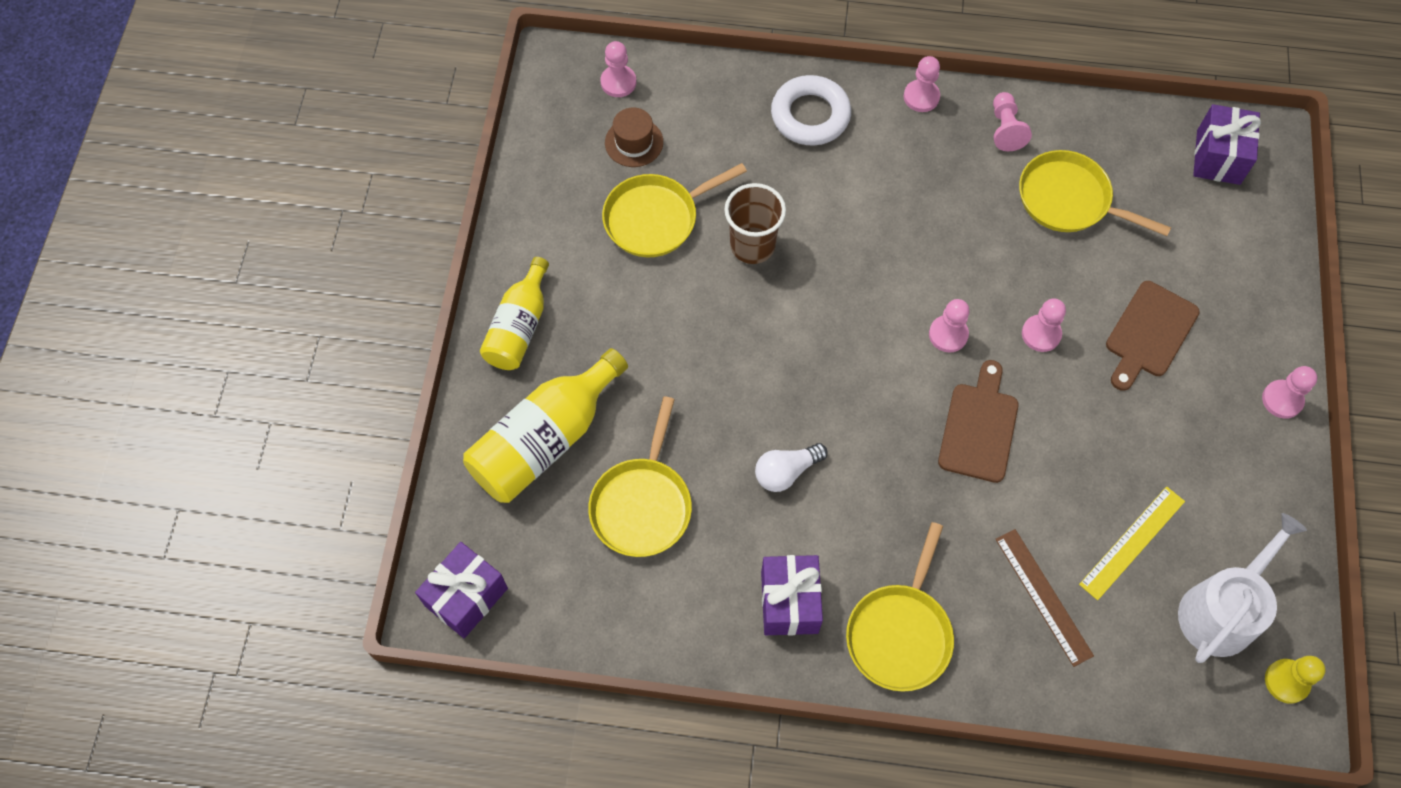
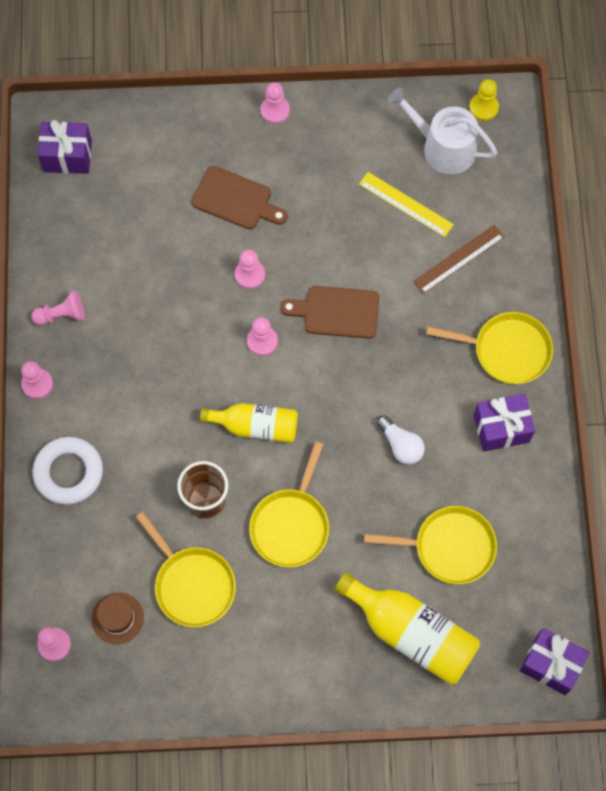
camera: 100 degrees left, 5 degrees up
(519, 327) = (315, 677): yellow bottle -> yellow bottle (256, 426)
(1069, 200) = (124, 262): yellow pan -> yellow pan (291, 525)

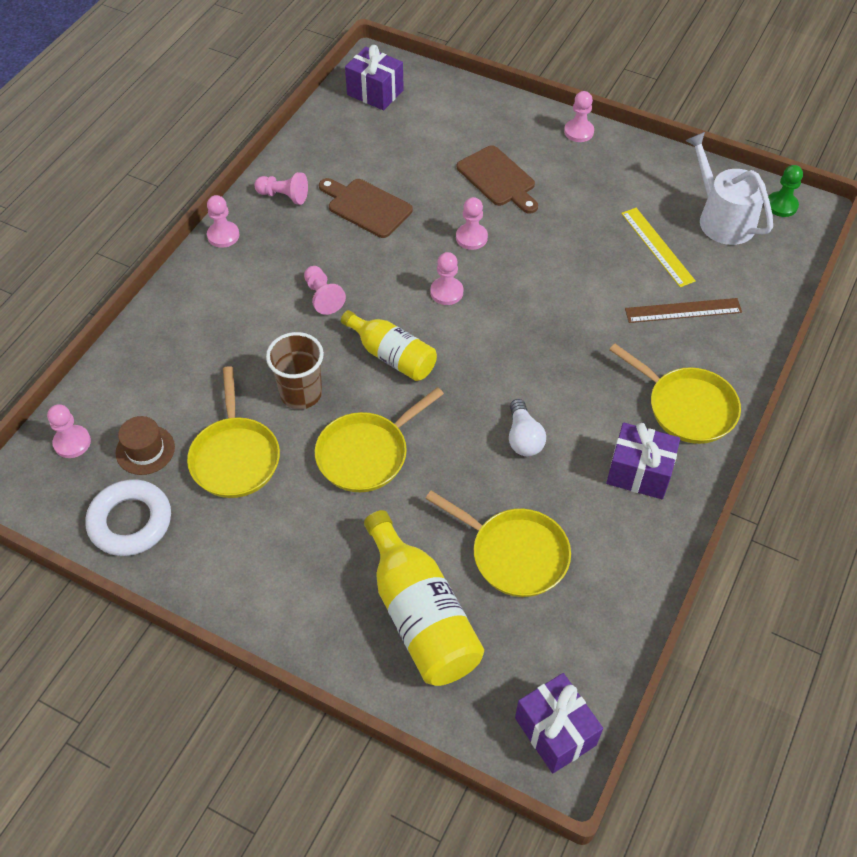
camera: 30 degrees right, 15 degrees down
(68, 472) = (196, 312): white ring -> white ring (130, 522)
(163, 400) = (323, 297): none -> pink pawn
(336, 312) = (533, 300): brown cutting board -> brown cutting board (366, 207)
(483, 107) = (781, 205): yellow pawn -> green pawn

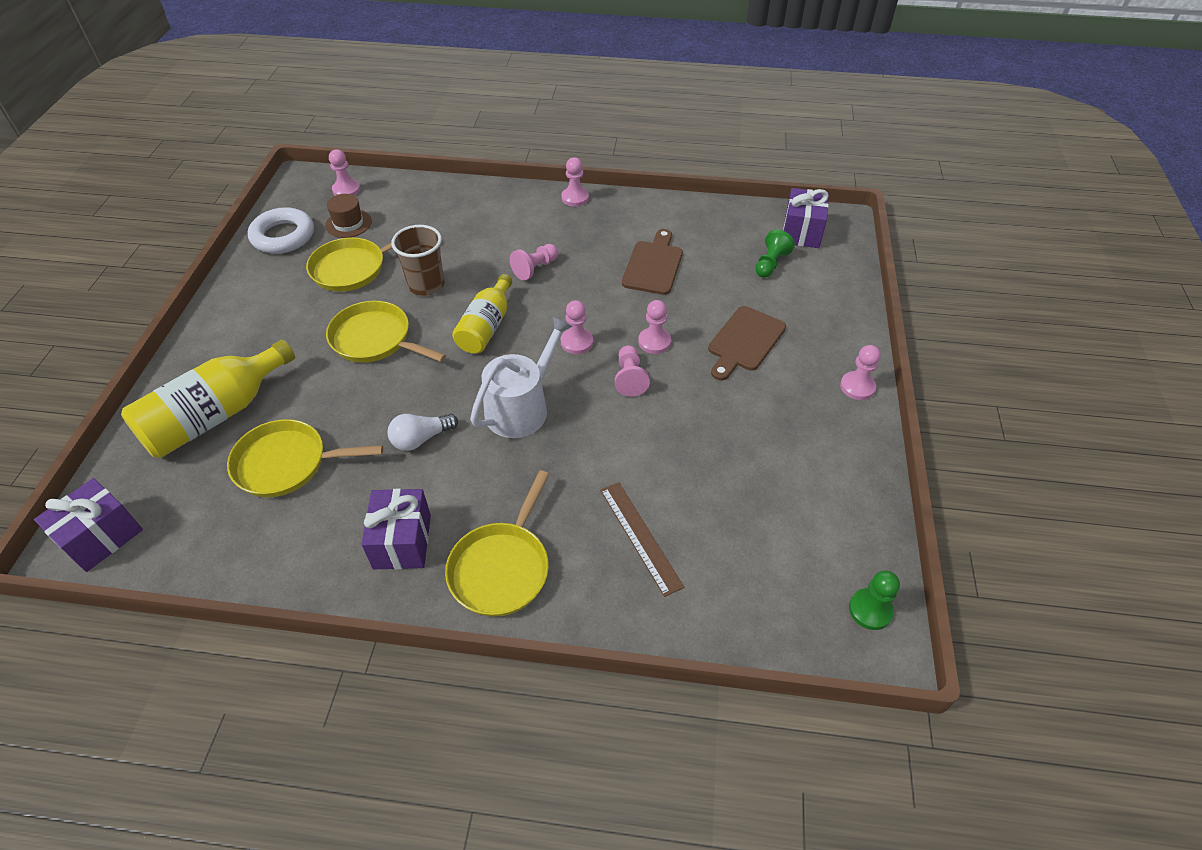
camera: 70 degrees right, 5 degrees down
(284, 196) = (637, 216): pink pawn -> pink pawn (630, 378)
(407, 128) = (770, 264): none -> green pawn
(514, 554) = (287, 463): yellow pan -> yellow pan turned 75 degrees clockwise
(657, 247) = (724, 493): yellow ruler -> none
(722, 218) = (806, 548): white watering can -> white watering can (521, 407)

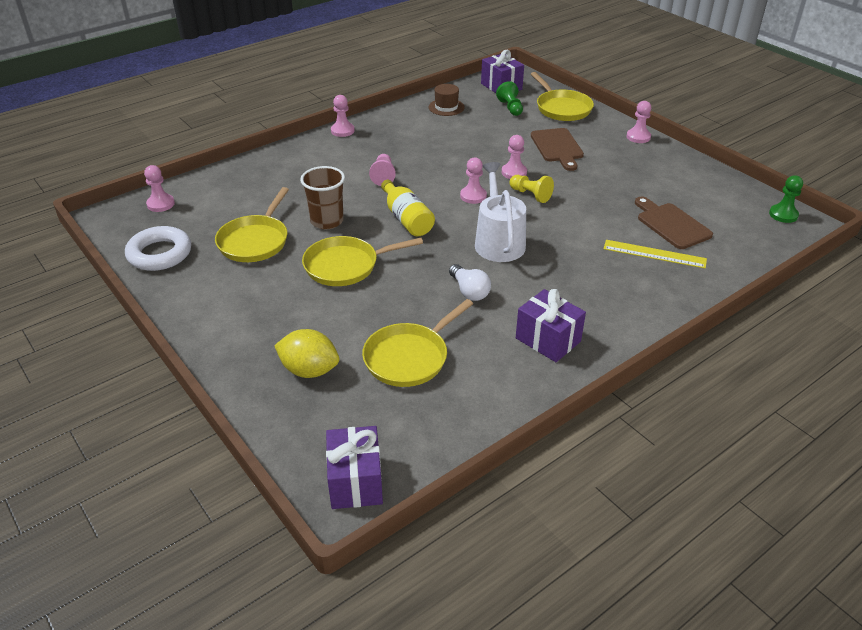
camera: 45 degrees left, 10 degrees down
(215, 416) = (309, 370): yellow bottle -> yellow lemon
(348, 223) = (201, 220): brown hat -> brown hat (446, 107)
(421, 439) = (469, 291): white light bulb -> white light bulb turned 45 degrees counterclockwise
(502, 568) = (617, 312): yellow pan -> yellow pan (562, 108)
(630, 378) = (530, 195): pink pawn -> yellow pawn
(640, 537) = (654, 254): brown ruler -> yellow ruler
(653, 265) = (450, 139): brown cutting board -> brown cutting board (671, 224)

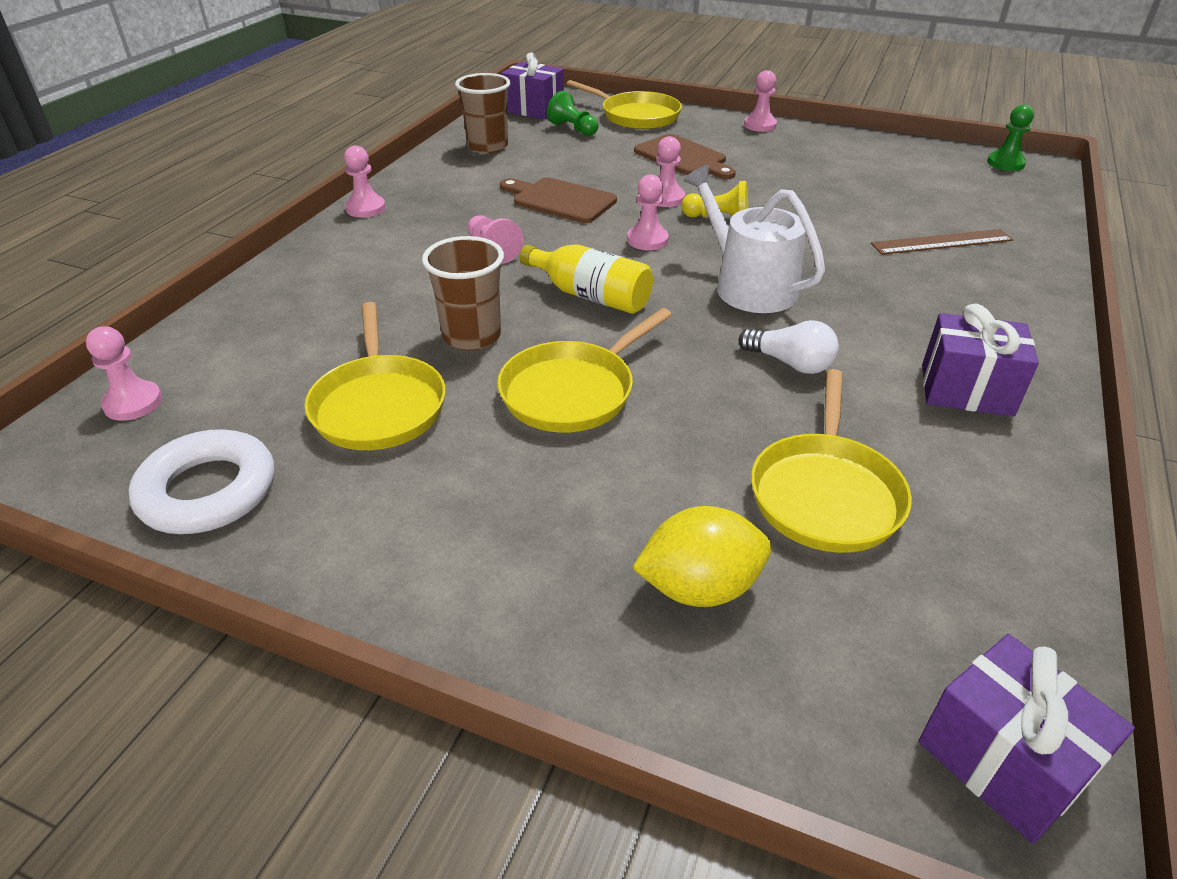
camera: 30 degrees left, 0 degrees up
(446, 107) = (488, 146): brown hat -> brown cup
(654, 254) = (942, 242): yellow ruler -> brown ruler
(671, 224) = (915, 205): brown cutting board -> brown cutting board (560, 200)

